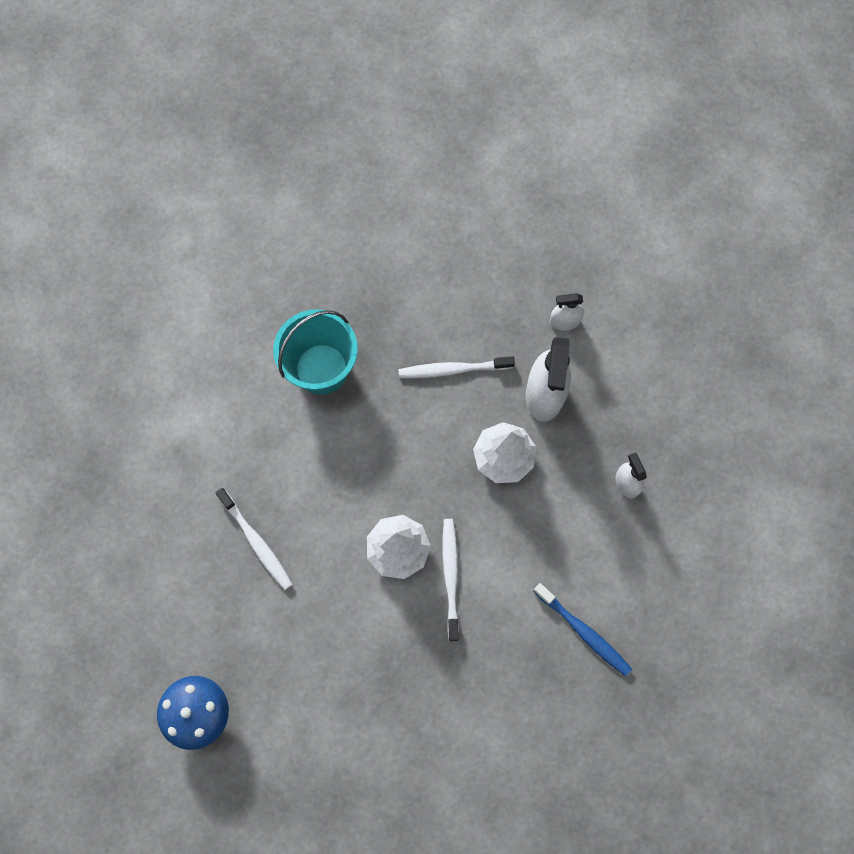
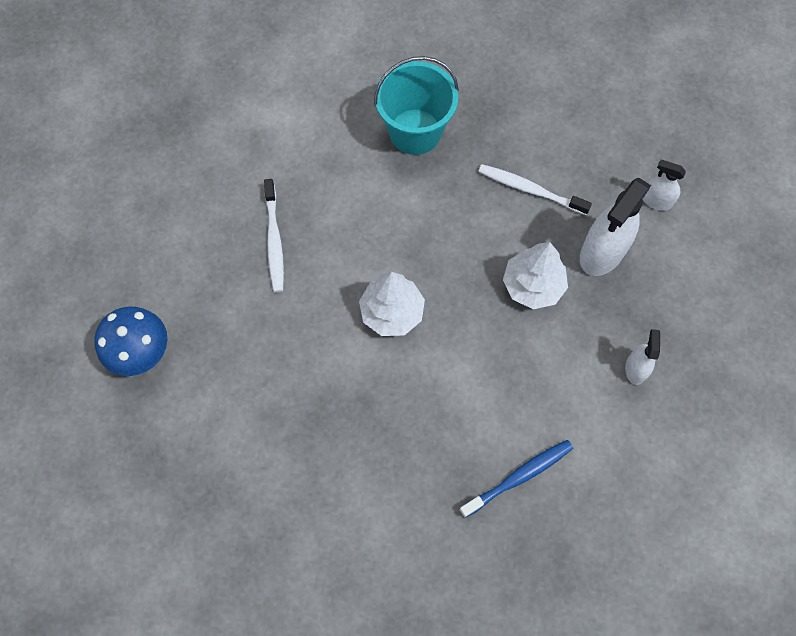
camera: 30 degrees right, 5 degrees down
(451, 576) = (425, 360): white toothbrush -> none
(583, 632) = (519, 477): blue toothbrush -> blue toothbrush turned 105 degrees counterclockwise

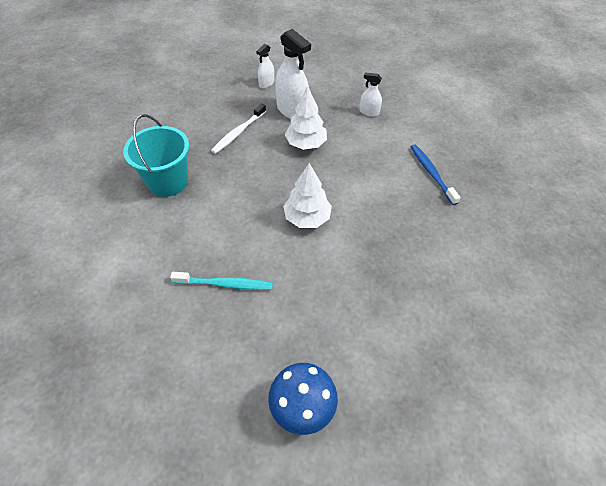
camera: 80 degrees left, 15 degrees down
(274, 241) = (225, 284): white toothbrush -> turquoise toothbrush

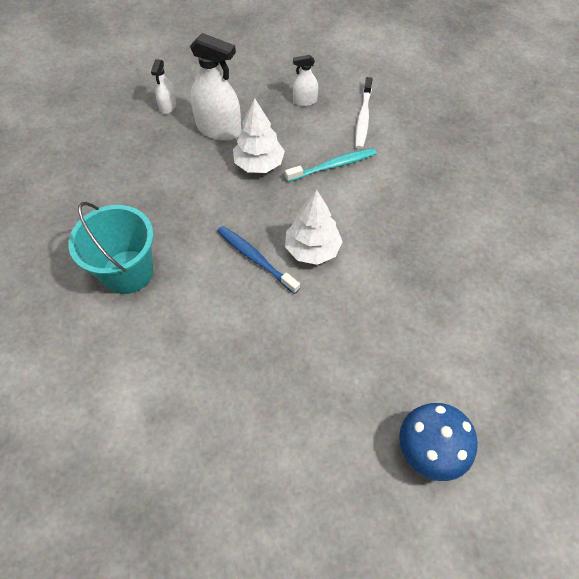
camera: 25 degrees left, 5 degrees up
(225, 284) = (271, 361): turquoise toothbrush -> turquoise toothbrush (333, 166)
(238, 133) = (173, 179): white toothbrush -> white toothbrush (363, 118)
(431, 173) = (408, 148): blue toothbrush -> blue toothbrush (255, 258)

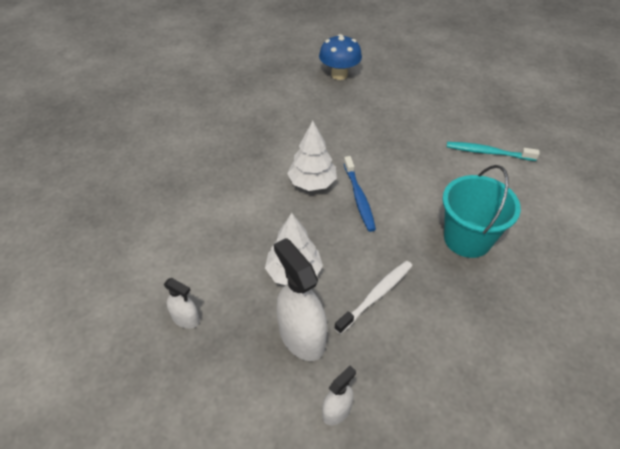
camera: 145 degrees left, 10 degrees down
(333, 166) = (233, 234): turquoise toothbrush -> turquoise toothbrush (488, 152)
(363, 118) = (156, 264): white toothbrush -> white toothbrush (376, 295)

